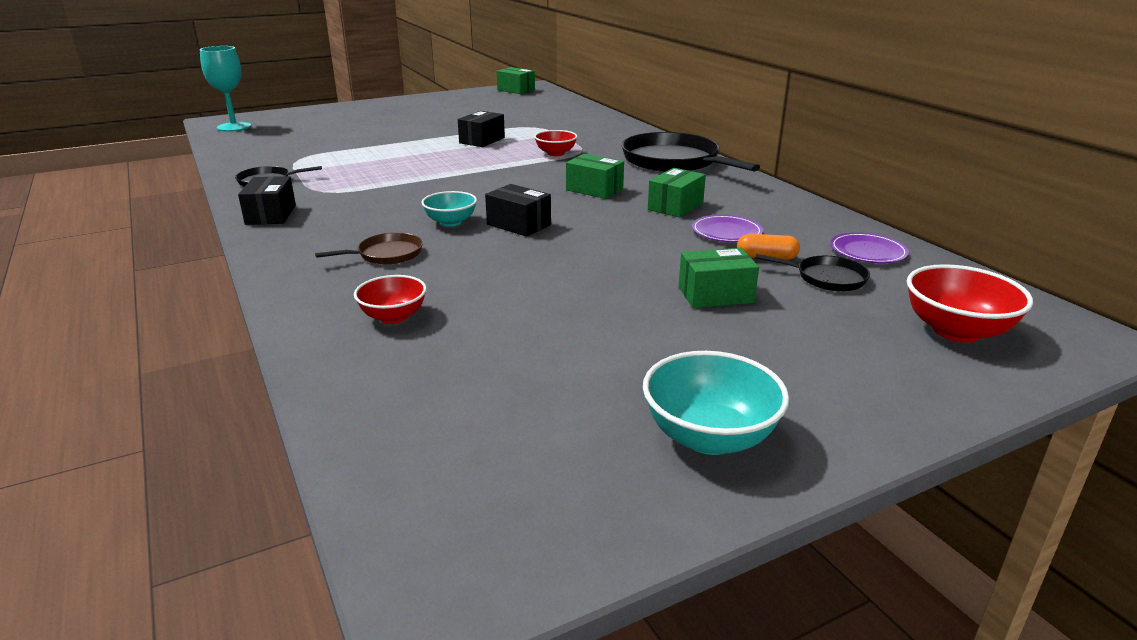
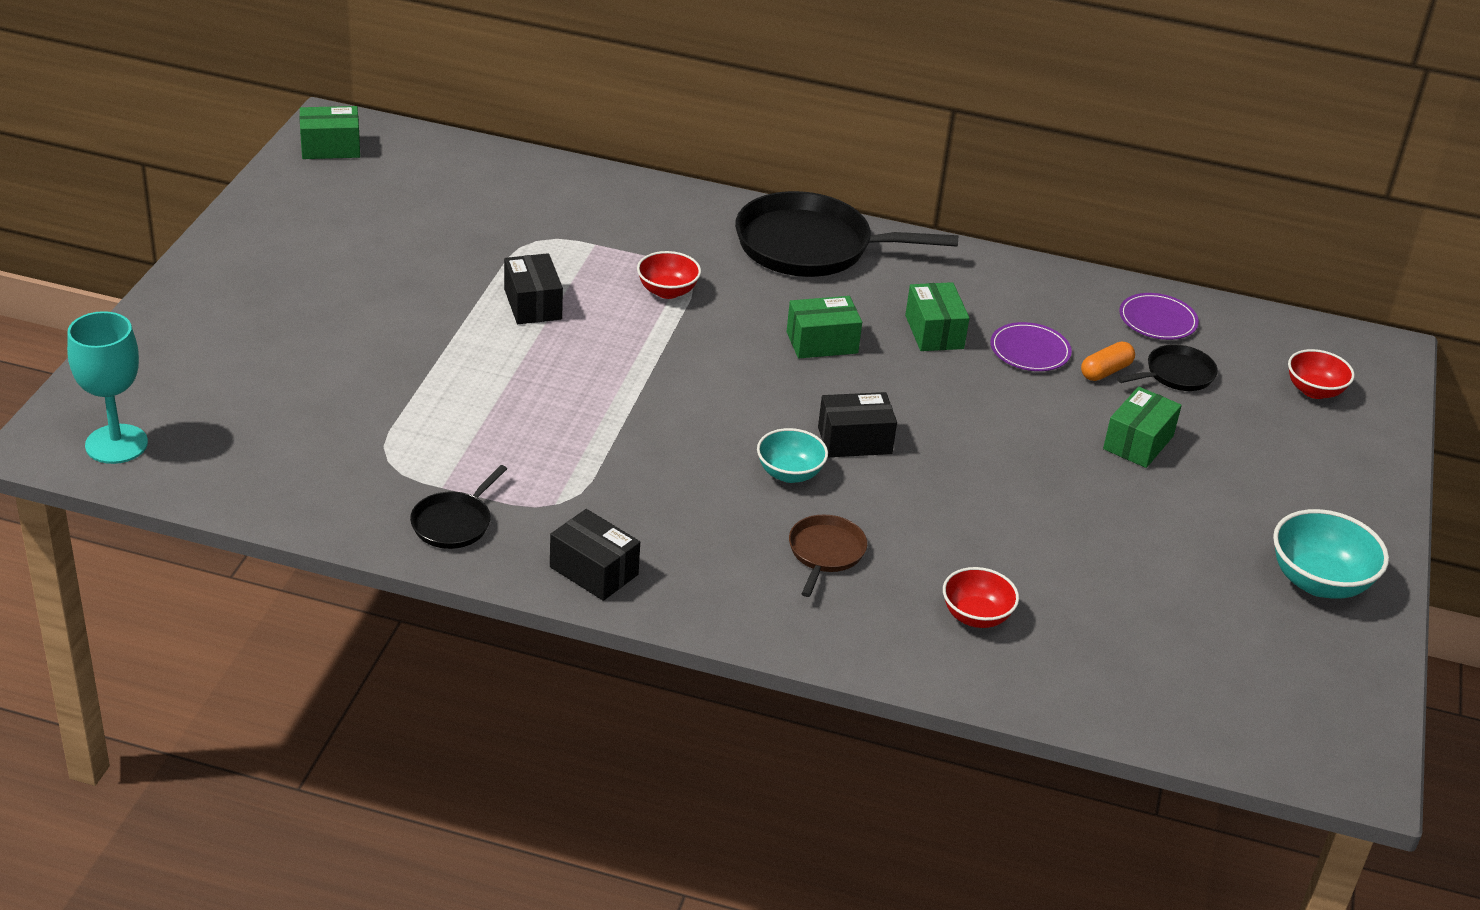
camera: 50 degrees left, 10 degrees up
(956, 331) = (1314, 391): red bowl -> red bowl, size x0.65

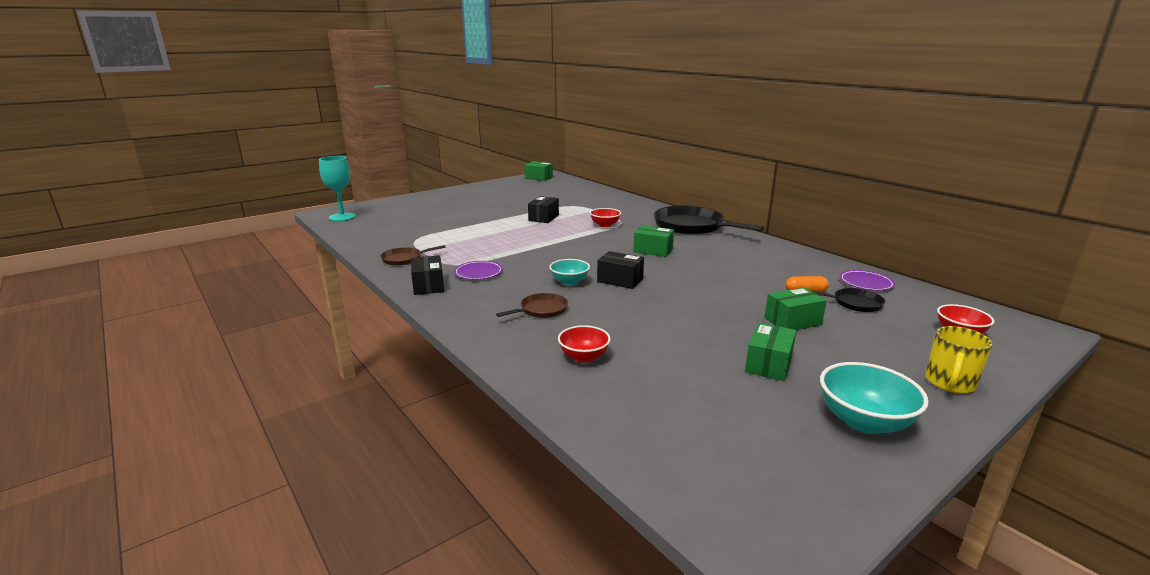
camera: 40 degrees right, 15 degrees down
(454, 523) = (404, 259): black pan -> brown pan
(934, 332) = (718, 259): green box -> green box (768, 364)
(1030, 350) = (766, 275): purple plate -> purple plate (478, 272)
(1353, 486) = (949, 383): none -> yellow mug

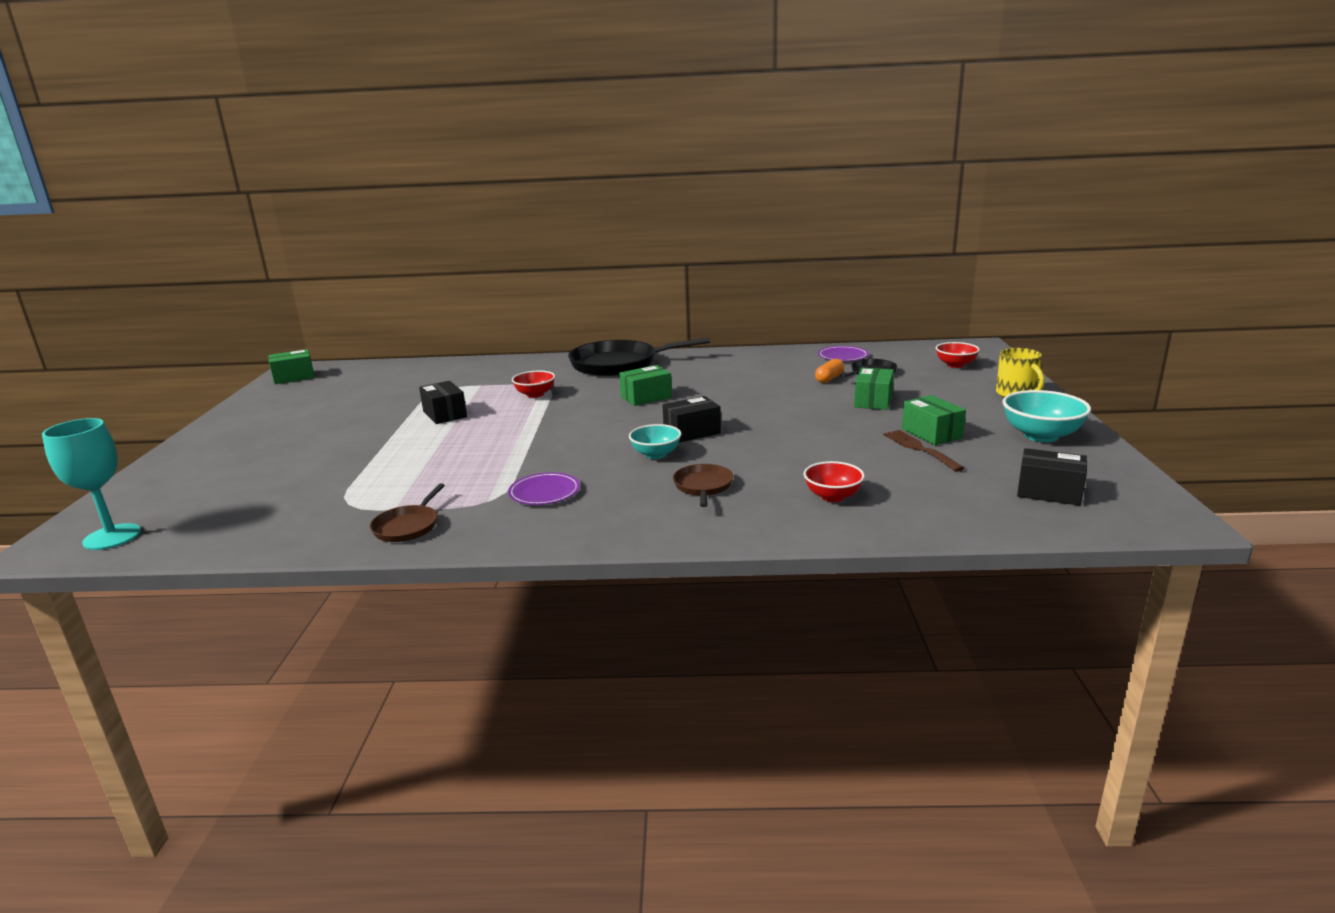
camera: 50 degrees left, 0 degrees up
(428, 285) = (530, 530): black box -> black box (1049, 492)
(726, 367) = (919, 449): none -> brown fork

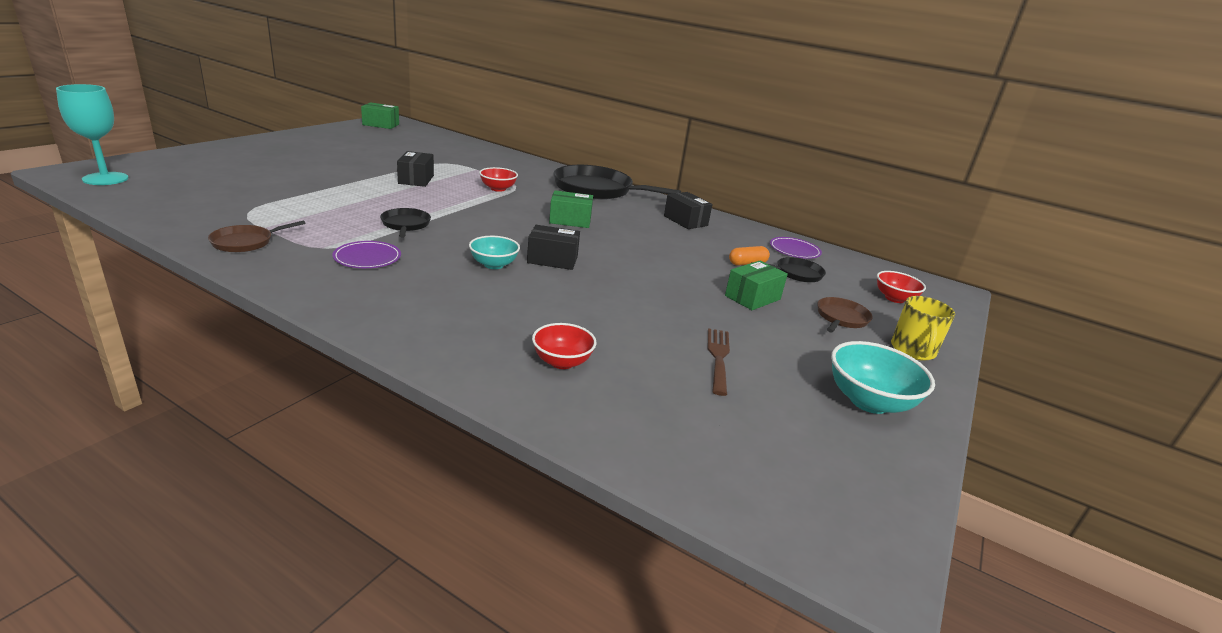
camera: 25 degrees right, 5 degrees up
(519, 454) = (405, 224): none -> black pan
(703, 486) = (479, 304): brown pan -> brown pan (841, 318)
(931, 433) = (756, 349): green box -> none
(1049, 492) = (776, 461): black box -> black box (685, 221)

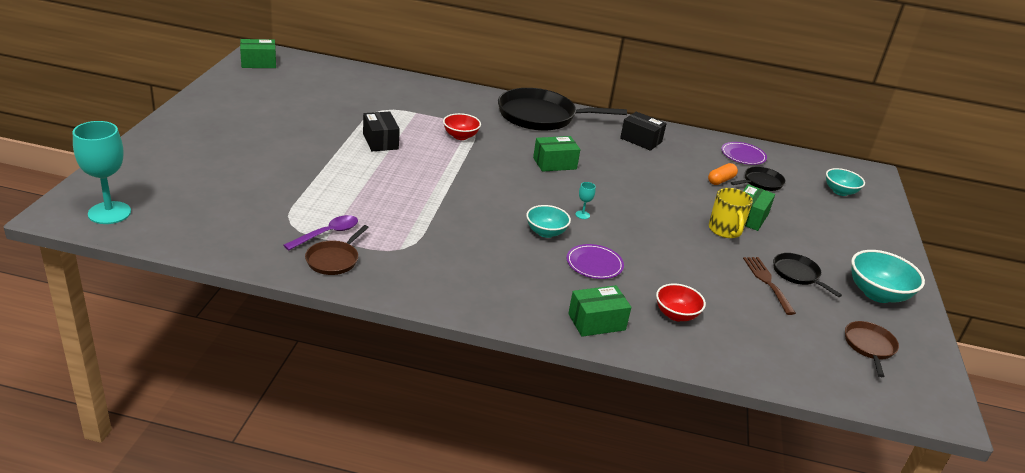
camera: 20 degrees left, 5 degrees up
(269, 224) = (327, 234): none -> purple spoon
(367, 258) = (446, 251): purple plate -> purple plate (594, 264)
(405, 224) = (434, 204): black pan -> black pan (797, 274)
(453, 347) = (596, 322): none -> green box
(552, 260) = (582, 215): black box -> turquoise goblet
(841, 318) = (818, 222): brown pan -> brown pan (869, 346)
(894, 298) = (840, 191): red bowl -> turquoise bowl
(913, 351) = (878, 241): yellow mug -> yellow mug (725, 230)

